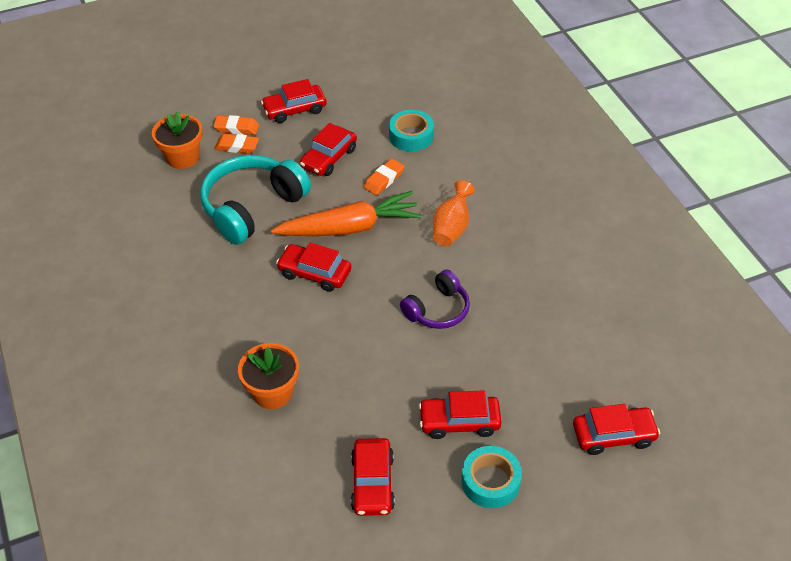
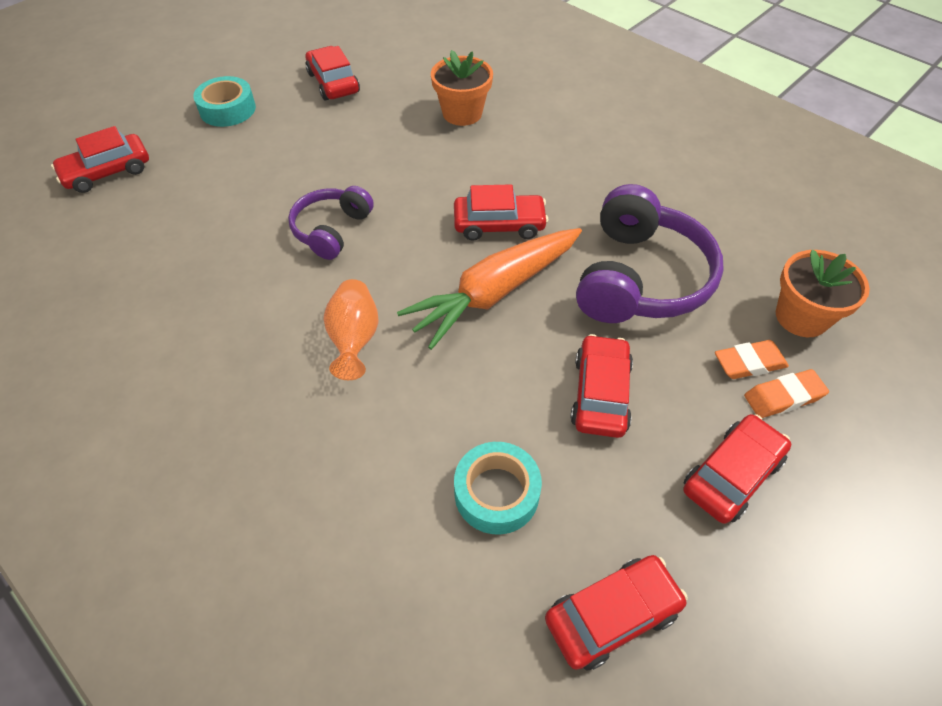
camera: 155 degrees right, 5 degrees up
(252, 207) = (640, 278): turquoise headphones -> purple headphones
(384, 179) = (492, 385): orange eraser -> none
(459, 422) = (270, 140): red car -> red car (612, 615)

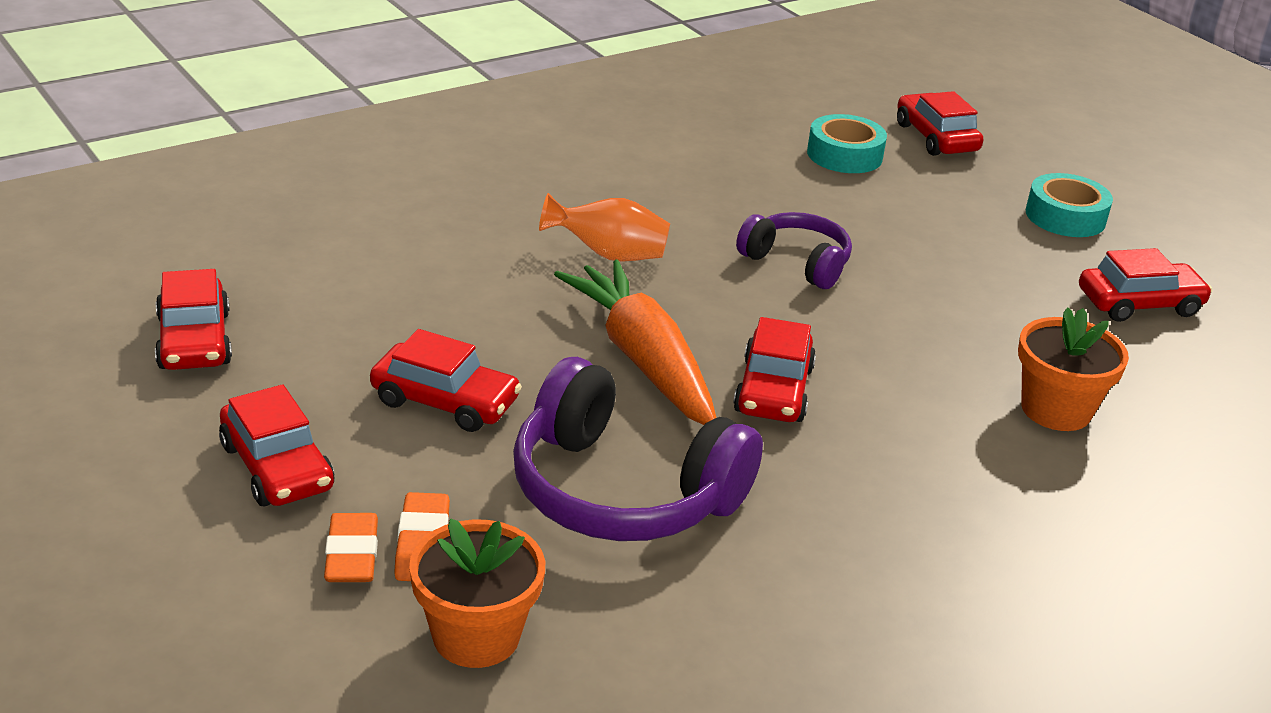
camera: 100 degrees right, 20 degrees down
(496, 493) = (364, 305): turquoise tape -> turquoise tape (844, 155)

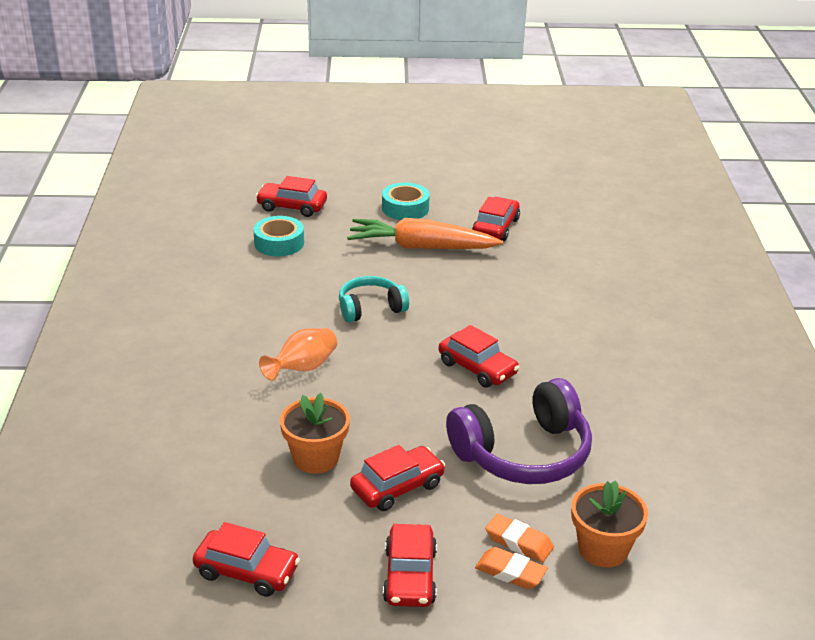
camera: 55 degrees left, 0 degrees up
(277, 467) = (410, 576): red car -> red car turned 90 degrees clockwise
(642, 360) = (416, 399): orange carrot -> orange carrot (421, 247)
(797, 262) = (370, 308): purple headphones -> turquoise headphones
(1056, 410) = (557, 293): orange flower pot -> orange flower pot (316, 458)

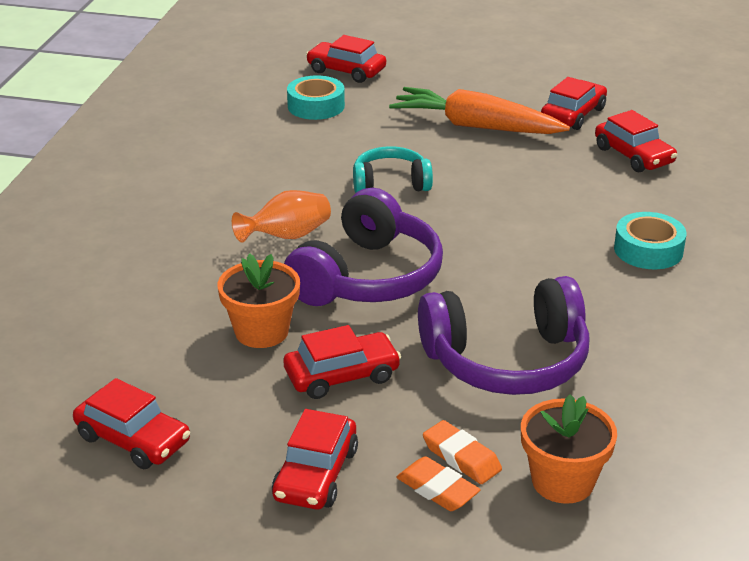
camera: 15 degrees right, 0 degrees up
(384, 396) = (368, 277): none -> purple headphones
(405, 208) = (474, 84): turquoise tape -> turquoise tape (648, 250)
(477, 368) = (490, 261): red car -> red car (634, 155)

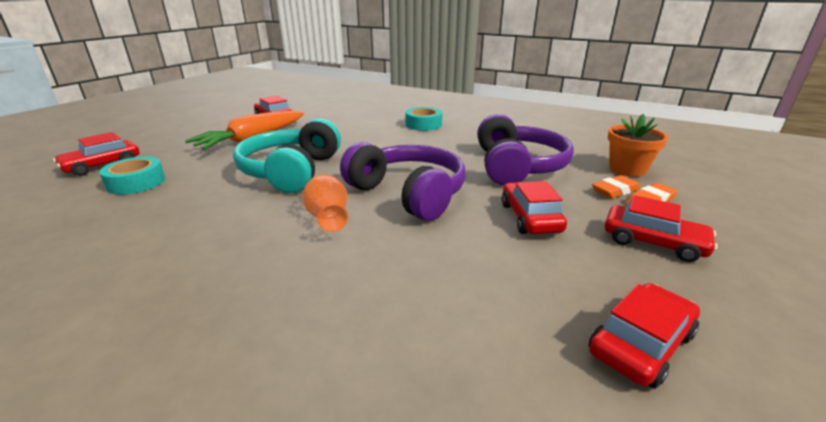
camera: 75 degrees left, 5 degrees down
(261, 331) = (465, 245): orange flower pot -> none
(390, 183) = (291, 171): turquoise headphones -> turquoise headphones, size x1.71
(634, 155) = (333, 114): red car -> none

